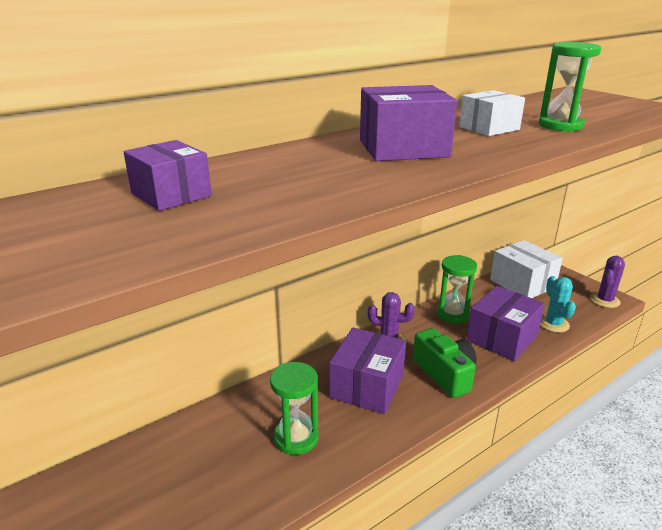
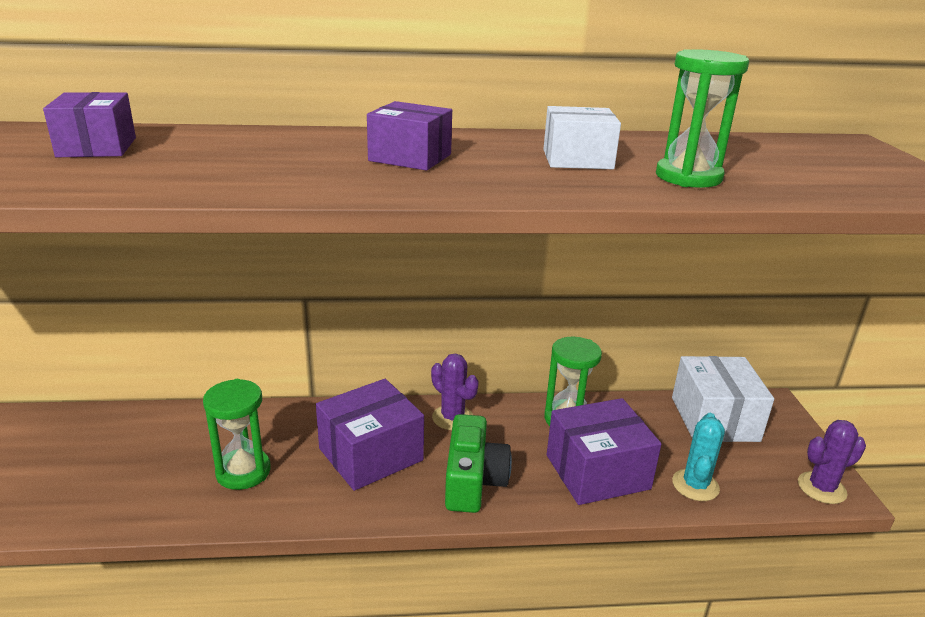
camera: 30 degrees right, 0 degrees up
(403, 148) = (410, 157): purple box -> purple box, size x0.65

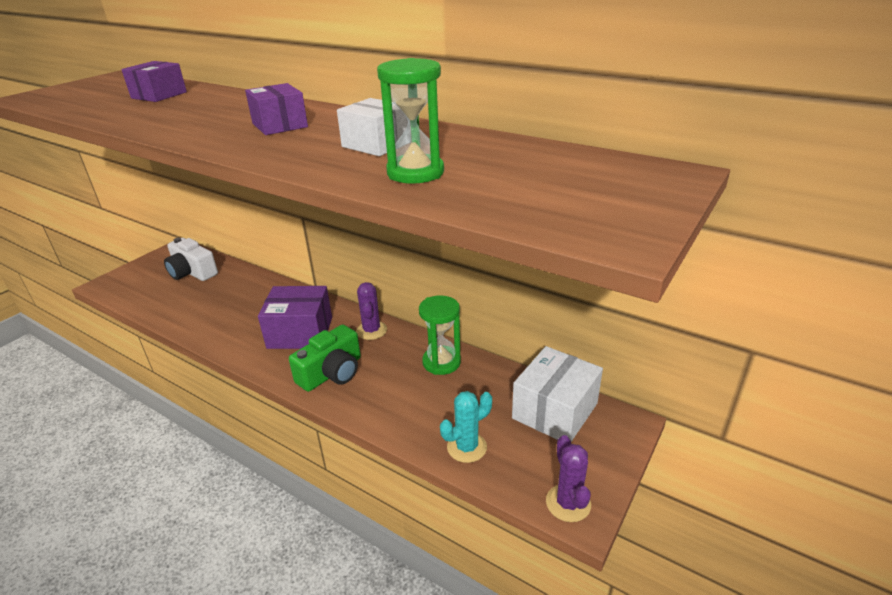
camera: 40 degrees right, 5 degrees up
(87, 443) = (192, 272): none -> white camera
(243, 472) = (233, 315): green hourglass -> none
(597, 472) = (412, 404): purple box -> none
(821, 488) = (568, 503): purple cactus -> purple cactus turned 60 degrees clockwise

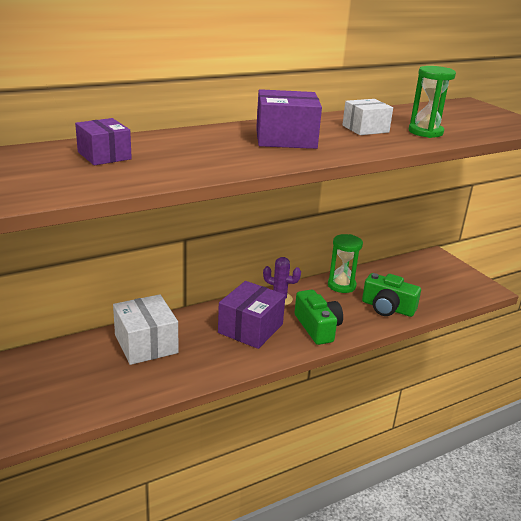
camera: 65 degrees left, 5 degrees down
(192, 272) = (64, 366): white camera -> none
(279, 125) = (285, 139): purple box -> purple box, size x1.53
(420, 414) = (387, 308): none -> green camera
(467, 447) = (426, 302): turquoise cactus -> none
(555, 411) = (414, 269): white box -> white box (146, 344)
(568, 503) = (482, 290): purple cactus -> none

